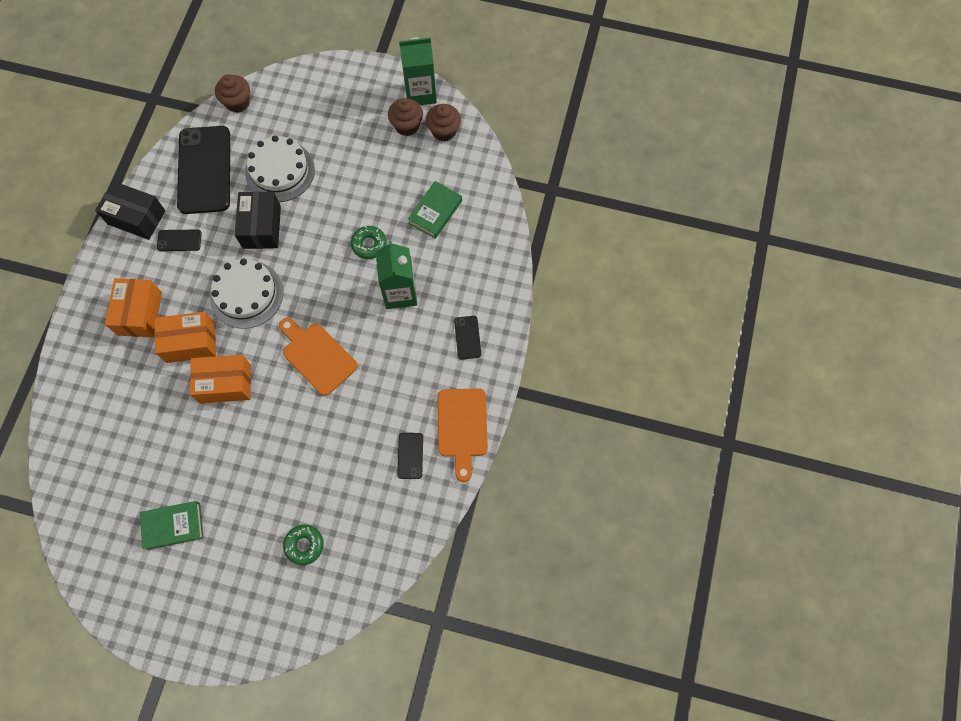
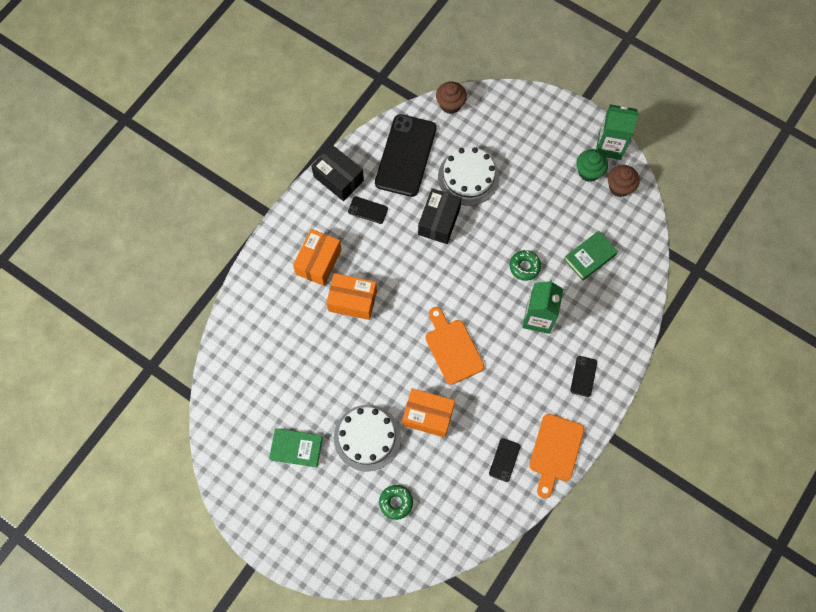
camera: 20 degrees right, 0 degrees up
(225, 383) = (371, 345): orange box -> orange box (428, 415)
(246, 294) = (410, 275): white cake -> white cake (367, 437)
(407, 126) = (589, 172): brown cupcake -> green cupcake

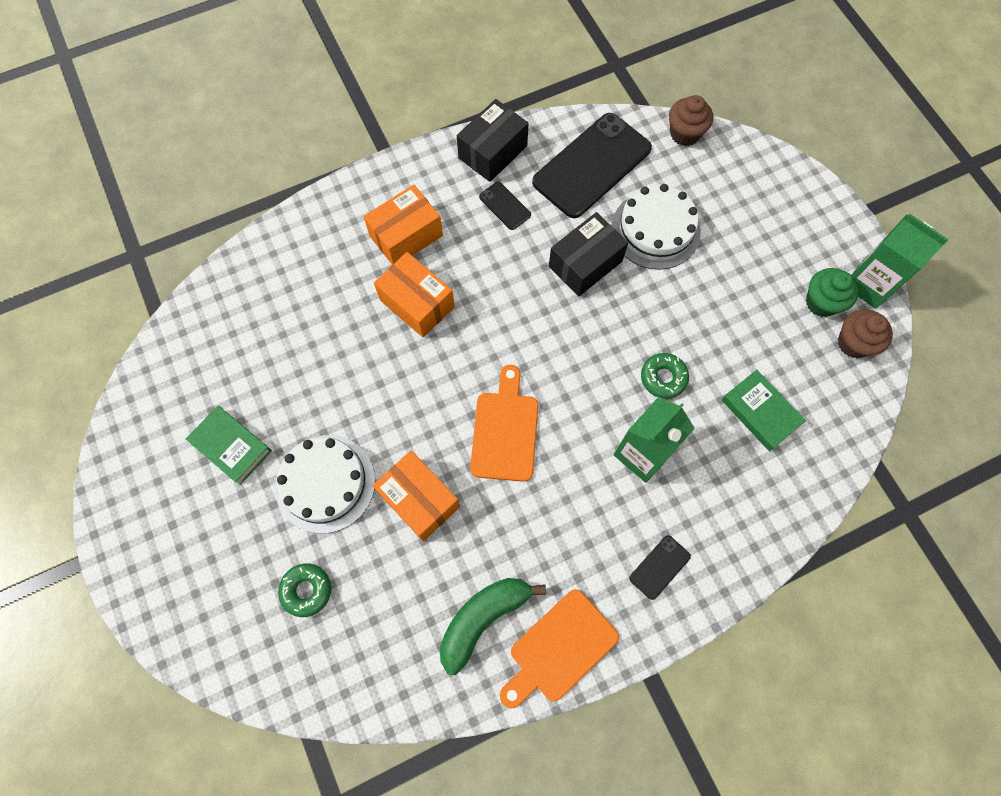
camera: 30 degrees right, 0 degrees up
(338, 178) = (493, 152): black box -> black box turned 60 degrees clockwise
(504, 460) = (483, 619): black phone -> green banana
(590, 257) = (760, 412): green book -> green book turned 60 degrees clockwise

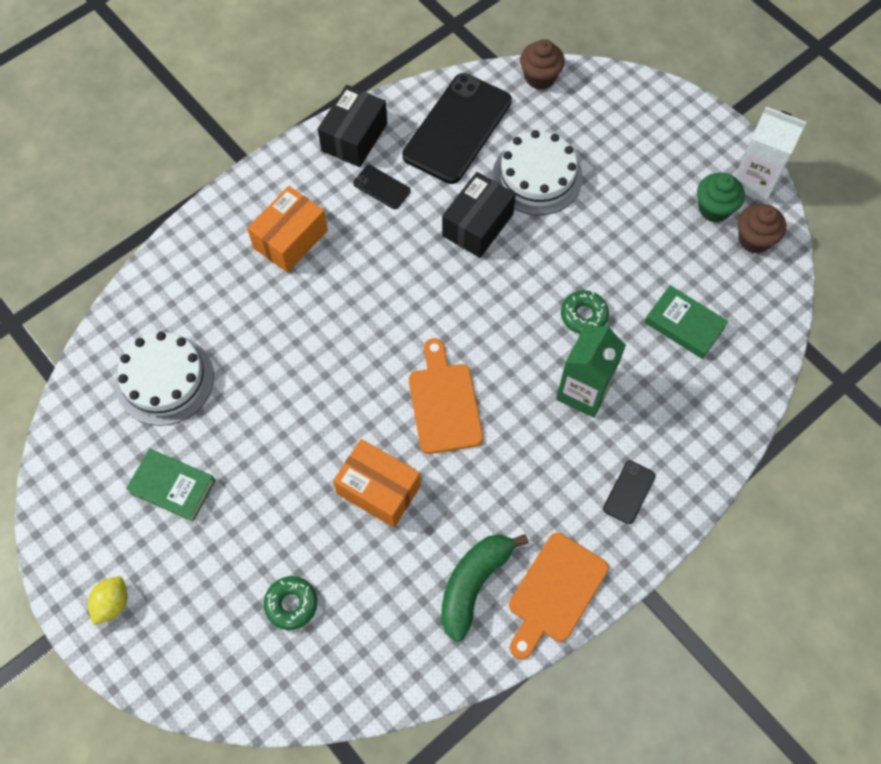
camera: 15 degrees left, 5 degrees down
(145, 544) = (112, 603): none -> yellow lemon
(325, 483) = (279, 498): white cake -> white cake (164, 379)
(417, 303) = (321, 302): orange box -> none
(869, 284) = (754, 181): green carton -> white carton

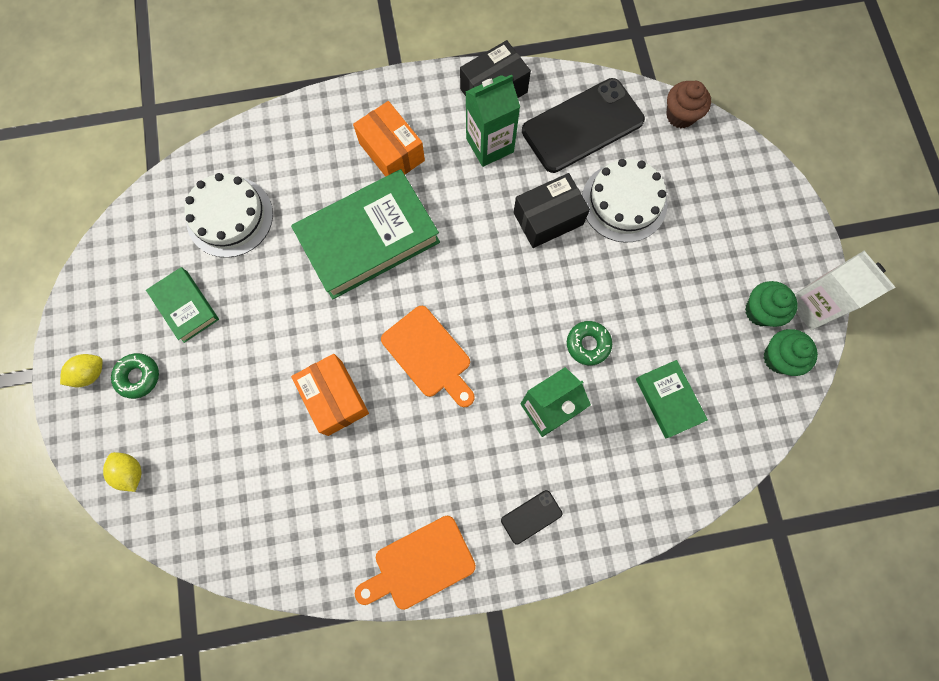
camera: 30 degrees right, 10 degrees up
(216, 672) = (131, 472): none -> yellow lemon
(290, 239) = (391, 152): orange box -> orange box turned 75 degrees clockwise
(291, 604) = (215, 451): green donut -> green donut (138, 377)
(318, 329) = (368, 239): none -> green book
(381, 187) = (490, 145): black phone -> green carton
(444, 403) = (429, 355): orange cutting board -> orange cutting board turned 120 degrees clockwise
(473, 584) = (360, 519): green banana -> none
(754, 239) = (778, 358): brown cupcake -> green cupcake

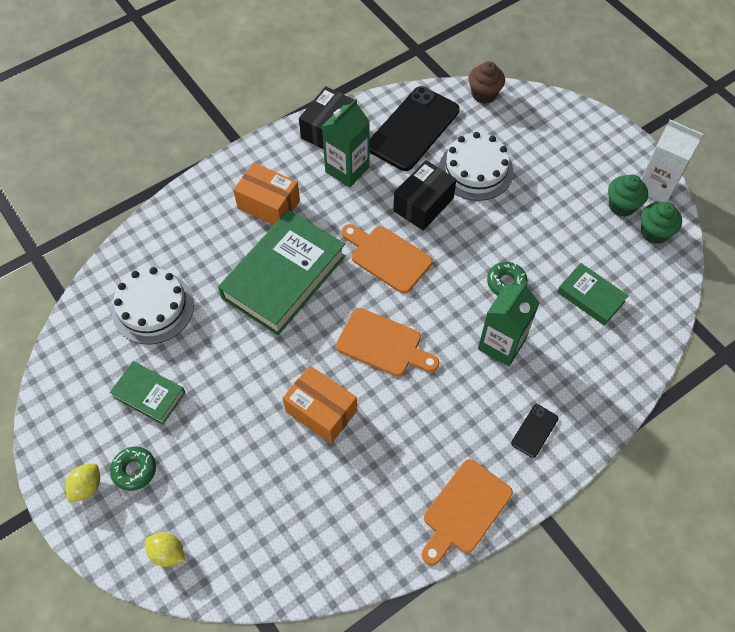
camera: 25 degrees left, 15 degrees down
(481, 262) = (387, 257): none -> orange cutting board

